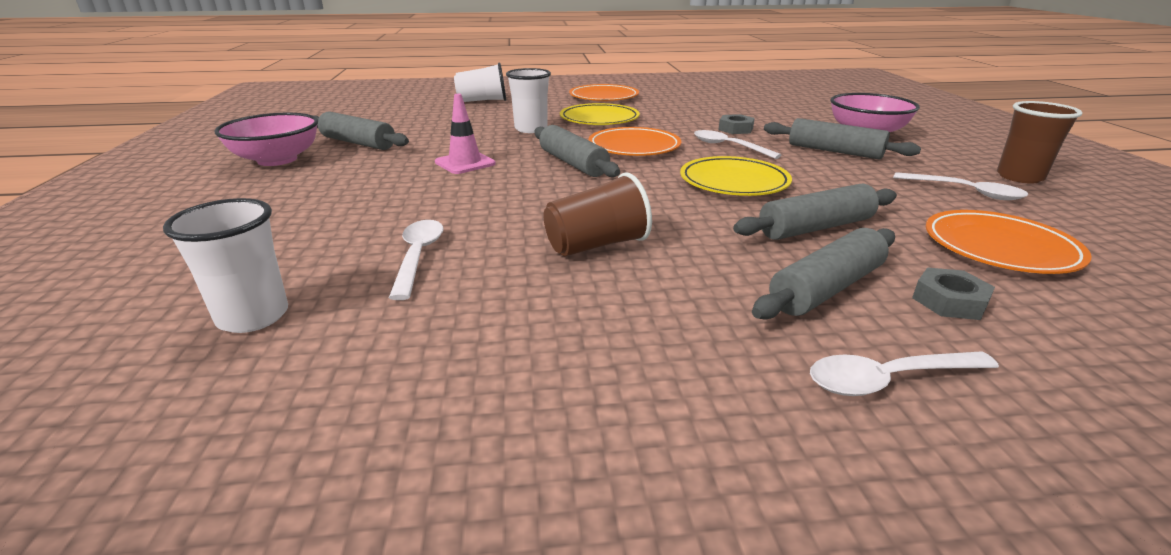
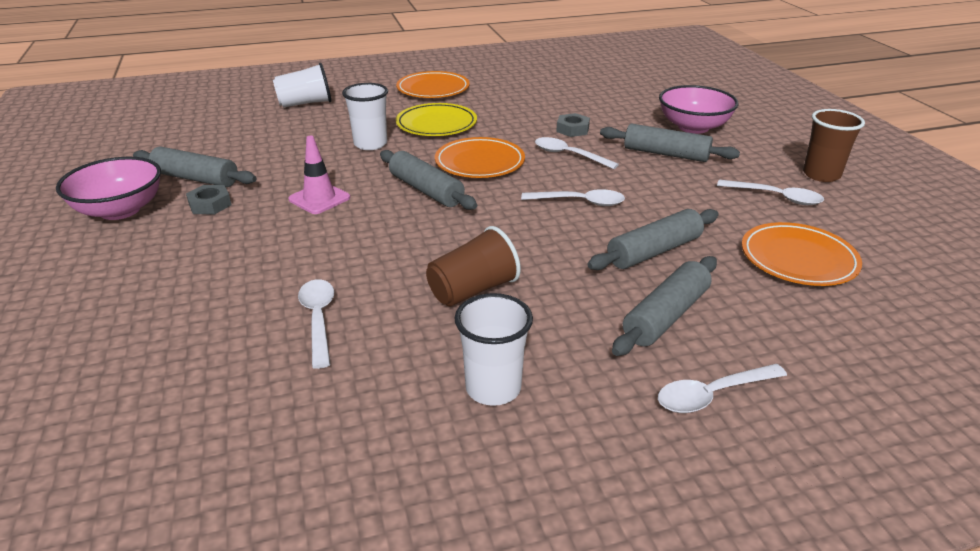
camera: 10 degrees left, 5 degrees up
(253, 316) = (200, 399): white cup -> white cup (493, 388)
(734, 182) = (579, 202): yellow plate -> white spoon
(949, 301) = (757, 318): grey nut -> grey nut (210, 205)

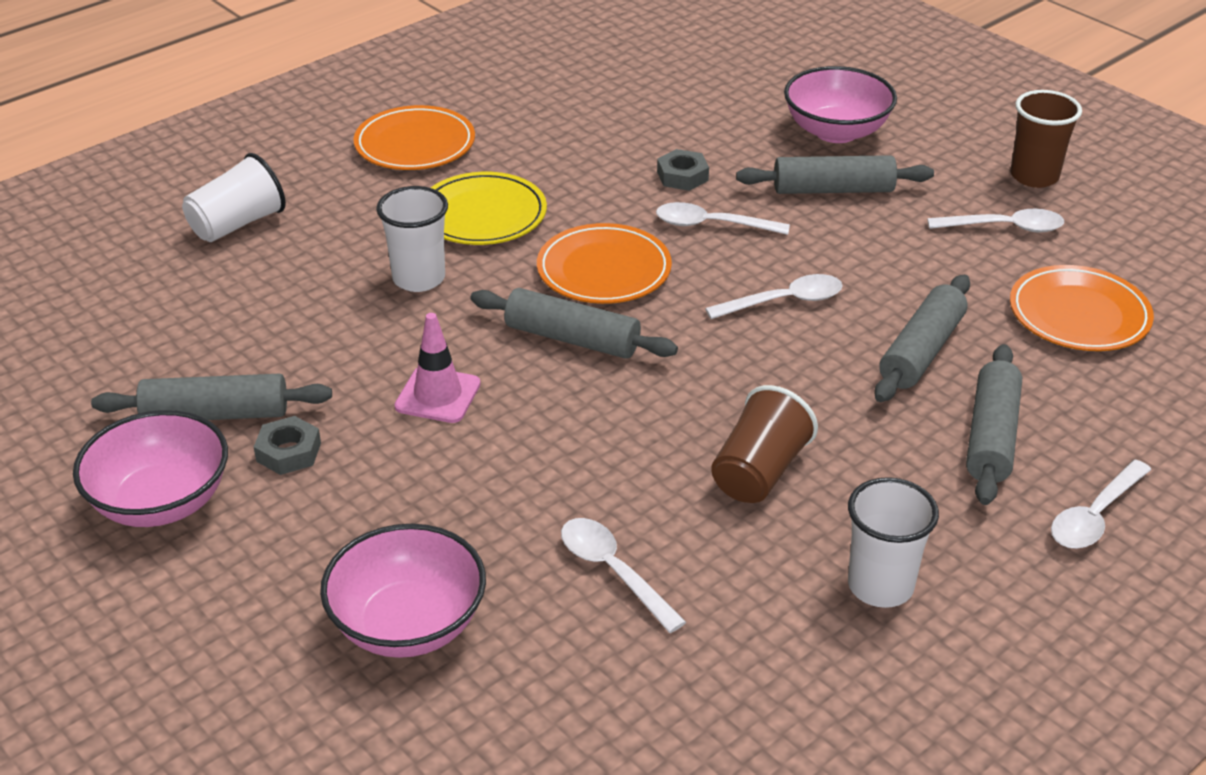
camera: 25 degrees left, 5 degrees up
(166, 310) = (408, 624): none -> pink bowl

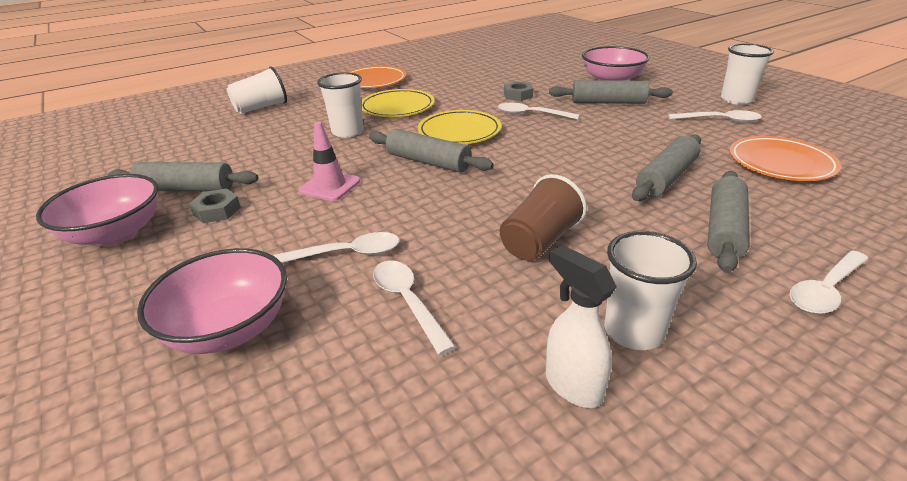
camera: 10 degrees right, 5 degrees down
(604, 270) = (459, 132): orange plate -> yellow plate
(784, 301) = (571, 149): white spoon -> white spoon (347, 254)
(818, 652) = (572, 385): none -> white spray bottle
(1034, 176) = (736, 100): brown cup -> white cup

